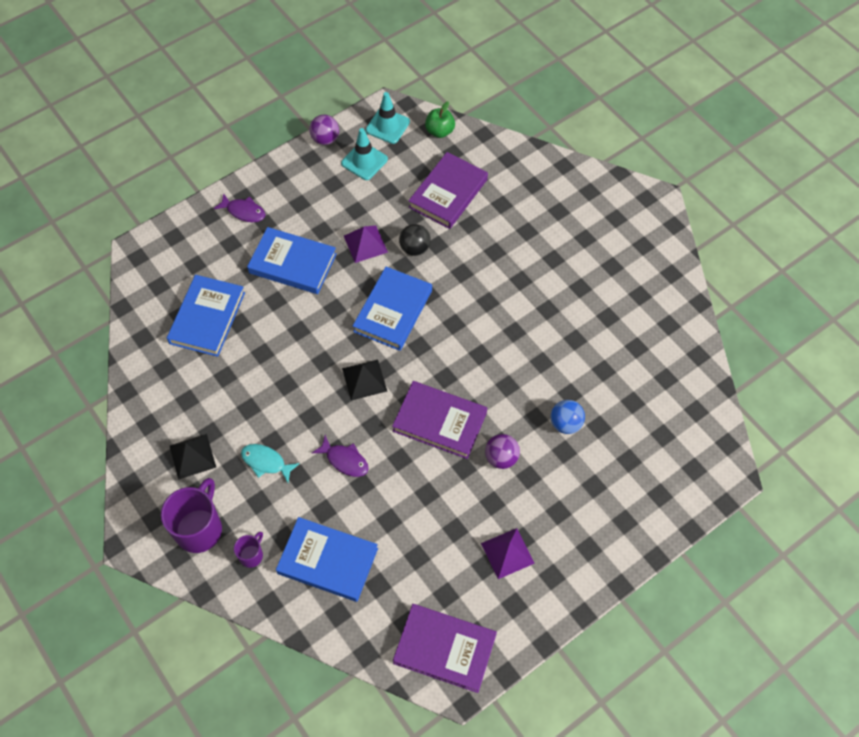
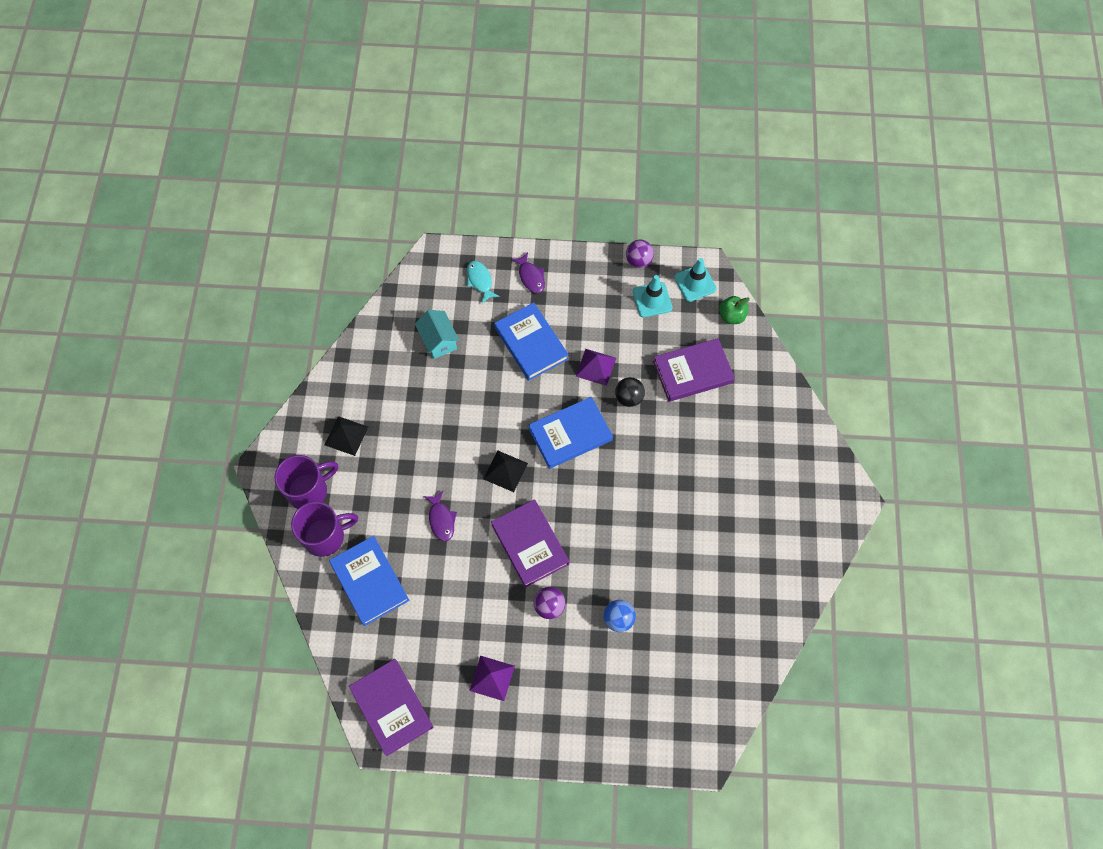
camera: 40 degrees right, 5 degrees up
(207, 318) = (438, 341): blue book -> turquoise house
(251, 555) = (325, 536): purple mug -> purple mug, size x2.00
(266, 462) = (389, 478): turquoise fish -> turquoise fish (480, 281)

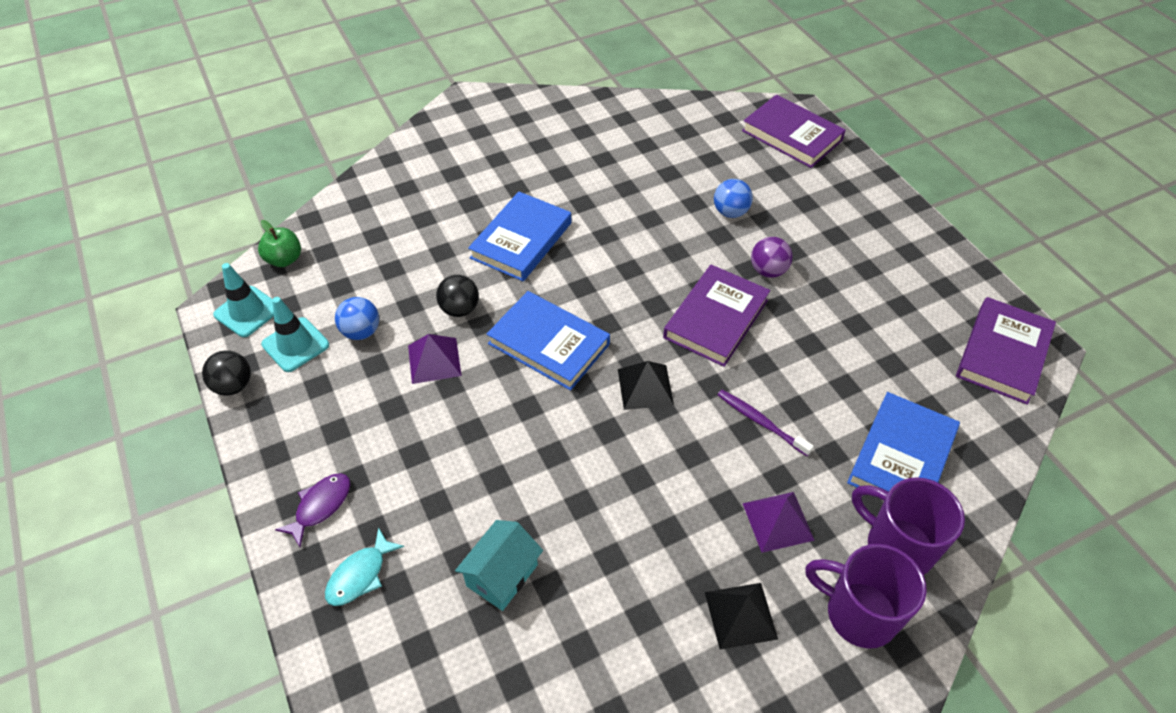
camera: 120 degrees left, 15 degrees down
(441, 519) = (760, 422): purple fish -> purple toothbrush
(492, 678) = (885, 283): purple pyramid -> purple pyramid (778, 521)
(531, 343) = (438, 449): blue book -> blue book (521, 240)
(638, 261) = (233, 386): purple ball -> black ball
(642, 337) = (361, 332): none -> blue ball
(692, 372) = (387, 265): purple book -> purple book (792, 135)

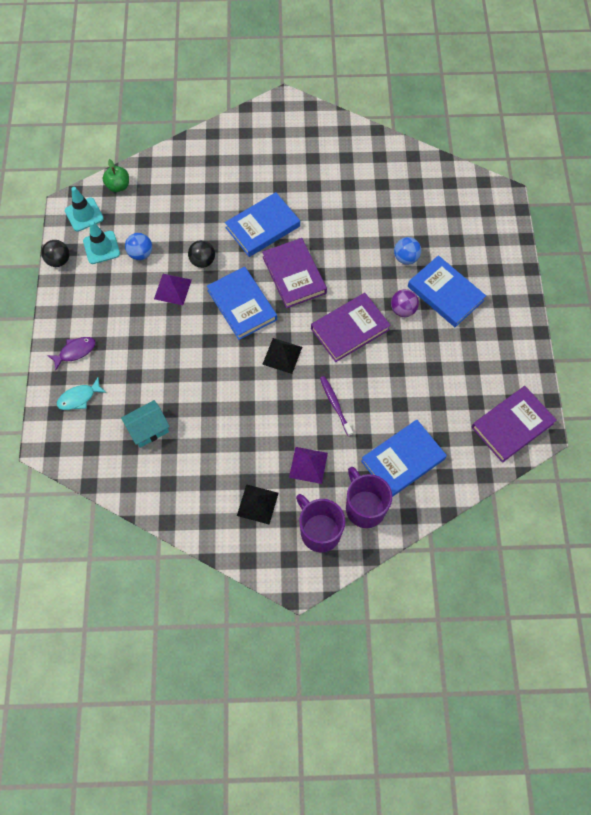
camera: 25 degrees right, 15 degrees up
(792, 135) = (486, 214): purple book -> purple book (294, 275)
(807, 234) = (445, 293): none -> blue book

